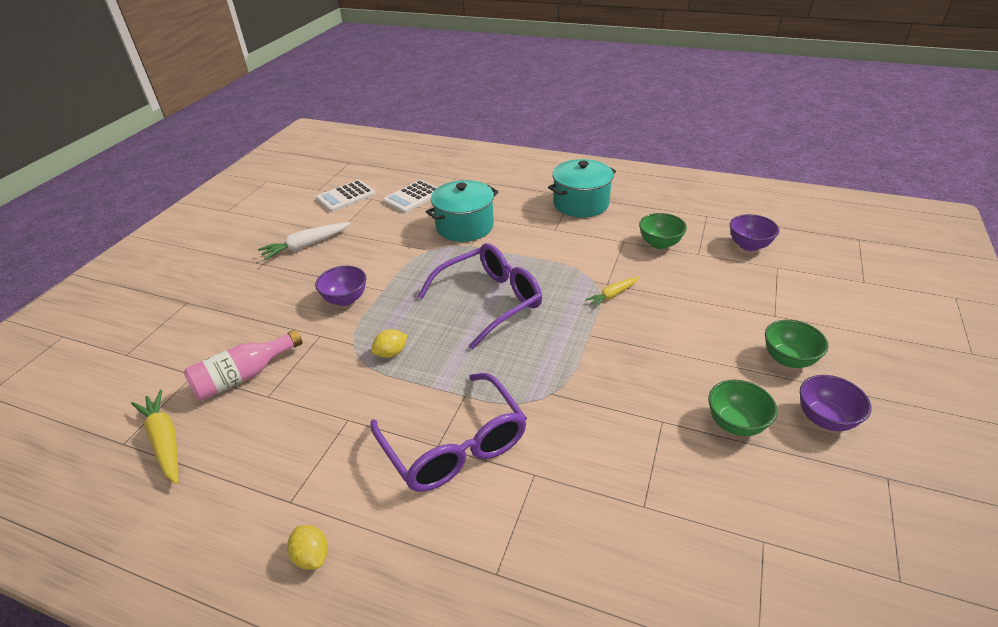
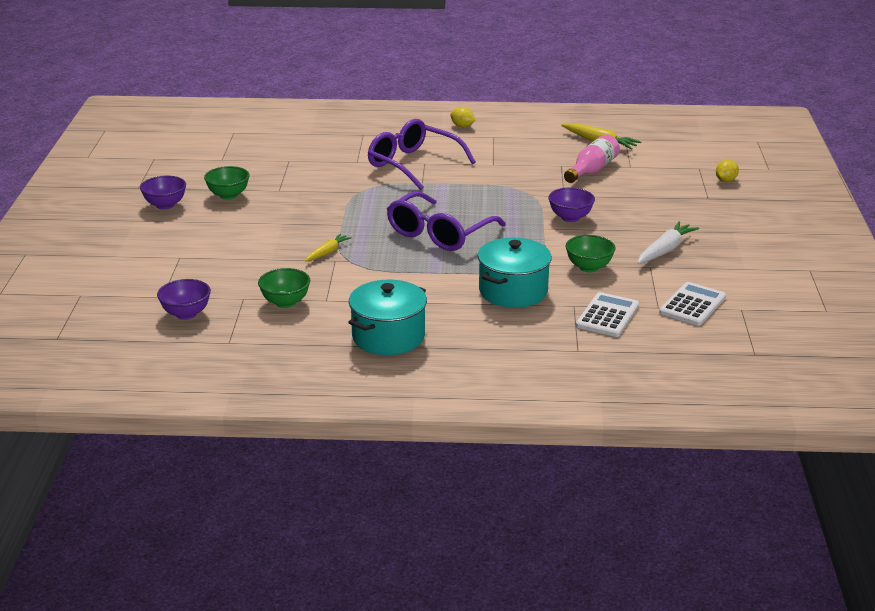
camera: 160 degrees right, 10 degrees down
(391, 353) = (495, 194): yellow lemon -> yellow lemon (725, 180)
(788, 359) = (179, 231): green bowl -> green bowl (589, 267)

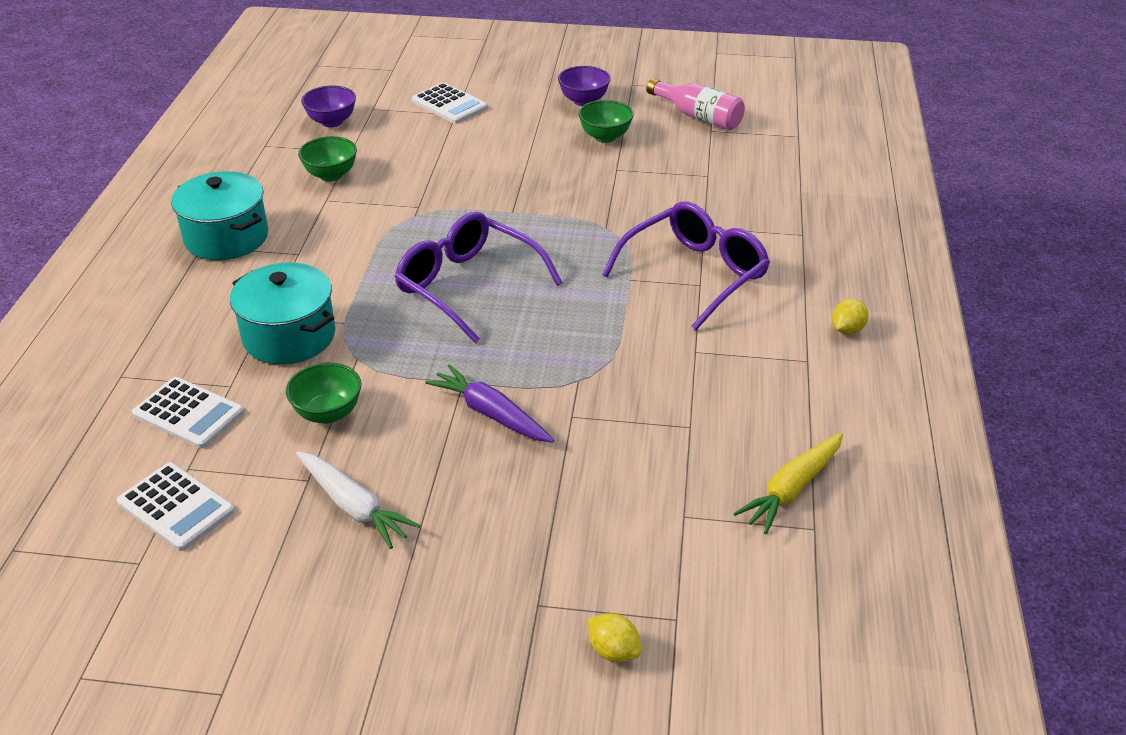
camera: 95 degrees right, 10 degrees up
(161, 261) = (449, 104): none -> white calculator
(327, 252) = (439, 202): yellow carrot -> none
(570, 218) = (491, 414): purple bowl -> purple carrot
(592, 170) = (668, 462): pink bottle -> pink bottle (698, 117)

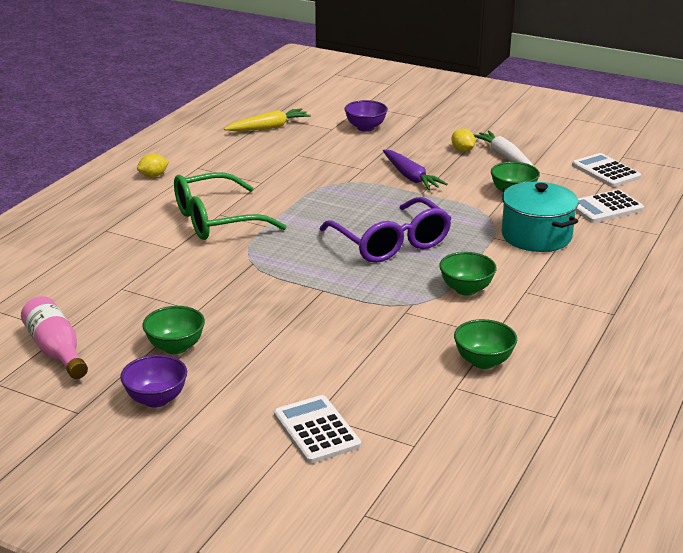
camera: 160 degrees left, 10 degrees down
(189, 413) = (605, 207): white calculator -> white calculator turned 75 degrees counterclockwise
(226, 238) = (591, 317): turquoise pot -> none
(332, 122) = (470, 435): purple bowl -> purple bowl (365, 128)
(362, 243) = (466, 289): none -> green bowl
(613, 651) = (396, 103): yellow lemon -> yellow lemon (462, 150)
(695, 274) = (215, 220): purple glasses -> green glasses

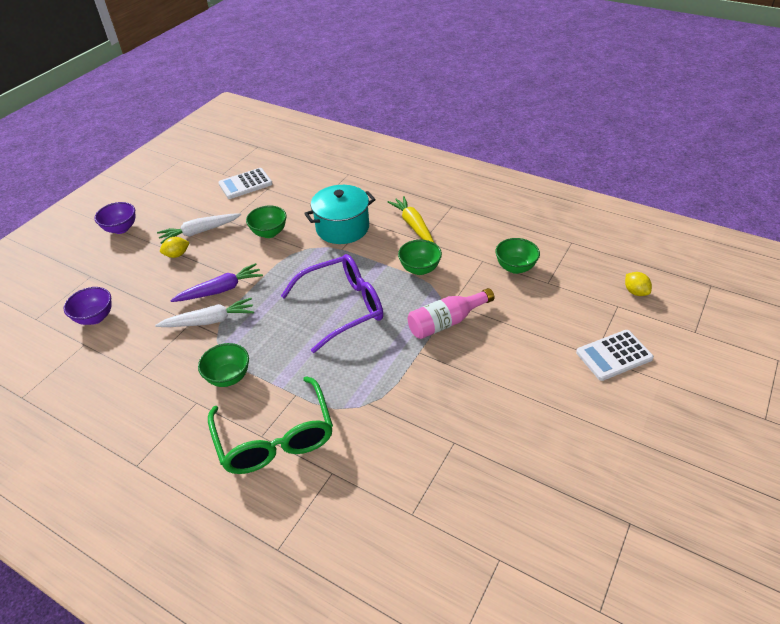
camera: 85 degrees left, 15 degrees up
(56, 350) = (534, 560): pink bottle -> pink bottle (446, 322)
(153, 176) = (143, 512): yellow lemon -> yellow lemon (635, 292)
(156, 399) = (598, 461): purple bowl -> purple bowl (121, 229)
(175, 347) = (516, 454): green bowl -> green bowl (228, 377)
(268, 127) = (53, 400): yellow carrot -> yellow carrot (413, 225)
(364, 177) = (209, 321): none -> white carrot
(605, 207) = (304, 191): white calculator -> none

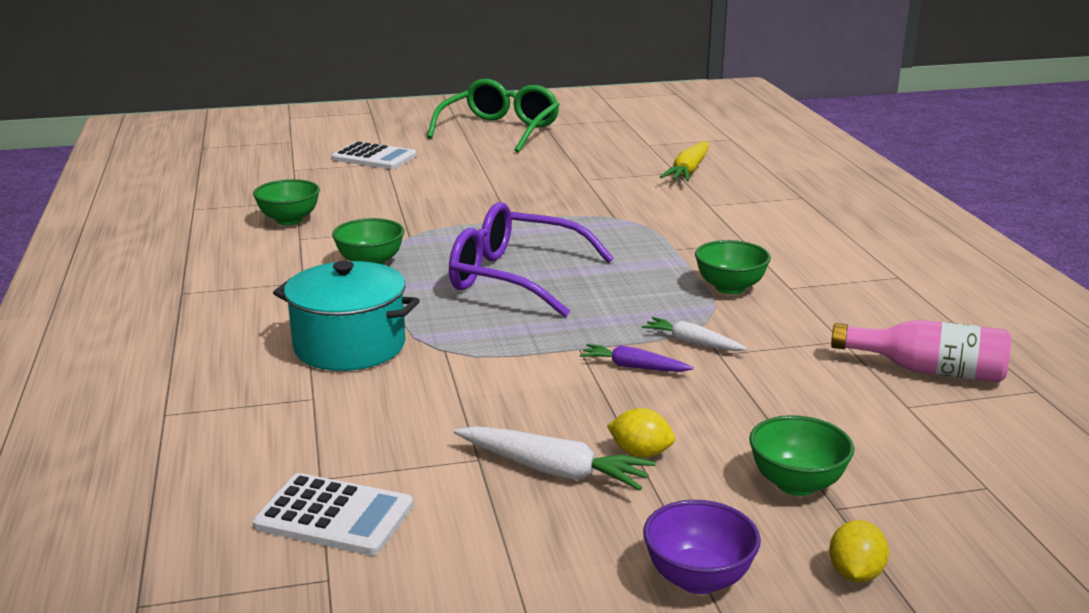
camera: 135 degrees left, 20 degrees down
(95, 318) = (867, 432): purple bowl -> none
(209, 321) = (692, 343): white carrot -> white carrot, size x0.63
(220, 290) = (633, 367): purple carrot -> purple carrot, size x0.63
(269, 233) = (452, 399): green bowl -> green bowl (796, 484)
(275, 438) = (733, 236): green glasses -> green glasses (500, 130)
(413, 225) = (272, 300): yellow carrot -> yellow carrot (688, 171)
(446, 322) = (444, 223): pink bottle -> pink bottle (928, 370)
(635, 292) = (257, 168): yellow lemon -> yellow lemon (855, 574)

